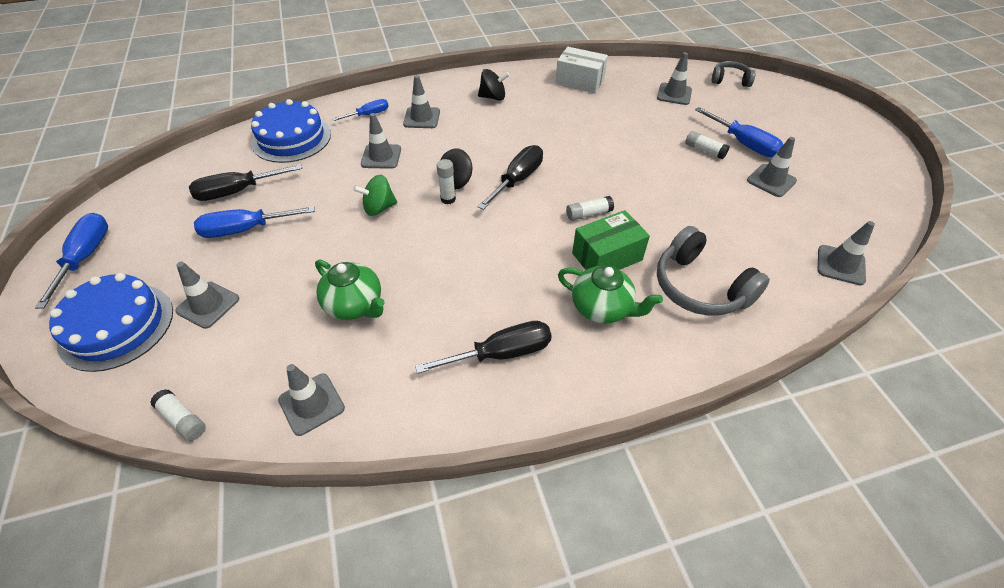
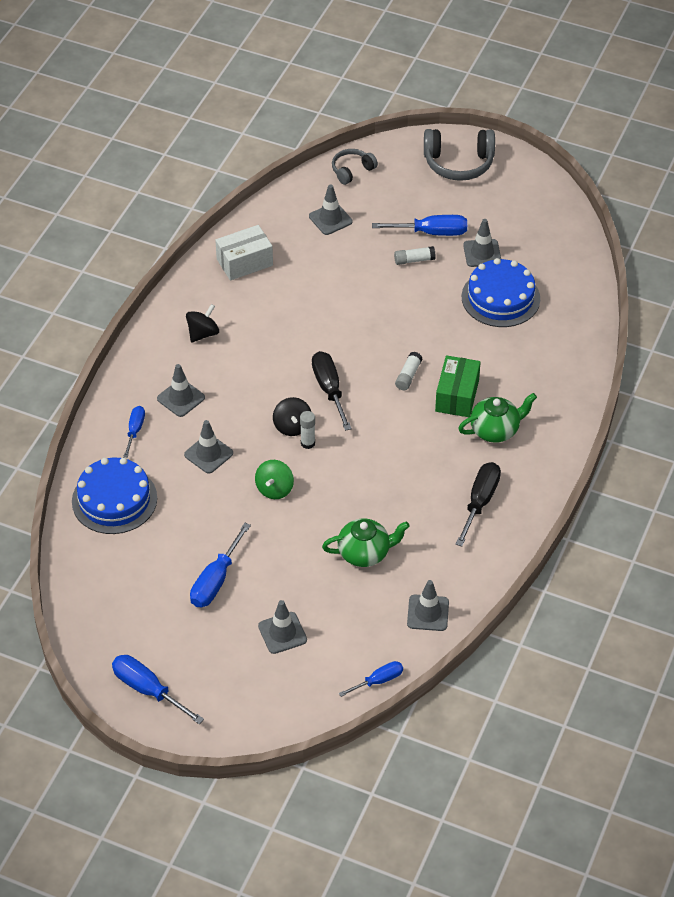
camera: 50 degrees left, 0 degrees up
(117, 326) = (253, 691): blue cake -> blue cake (500, 298)
(183, 419) = (378, 681): white glue stick -> blue screwdriver
(237, 191) = (157, 567): black screwdriver -> none
(700, 287) = (528, 370): grey headphones -> grey headphones (458, 163)
(840, 265) = (581, 290): grey traffic cone -> none

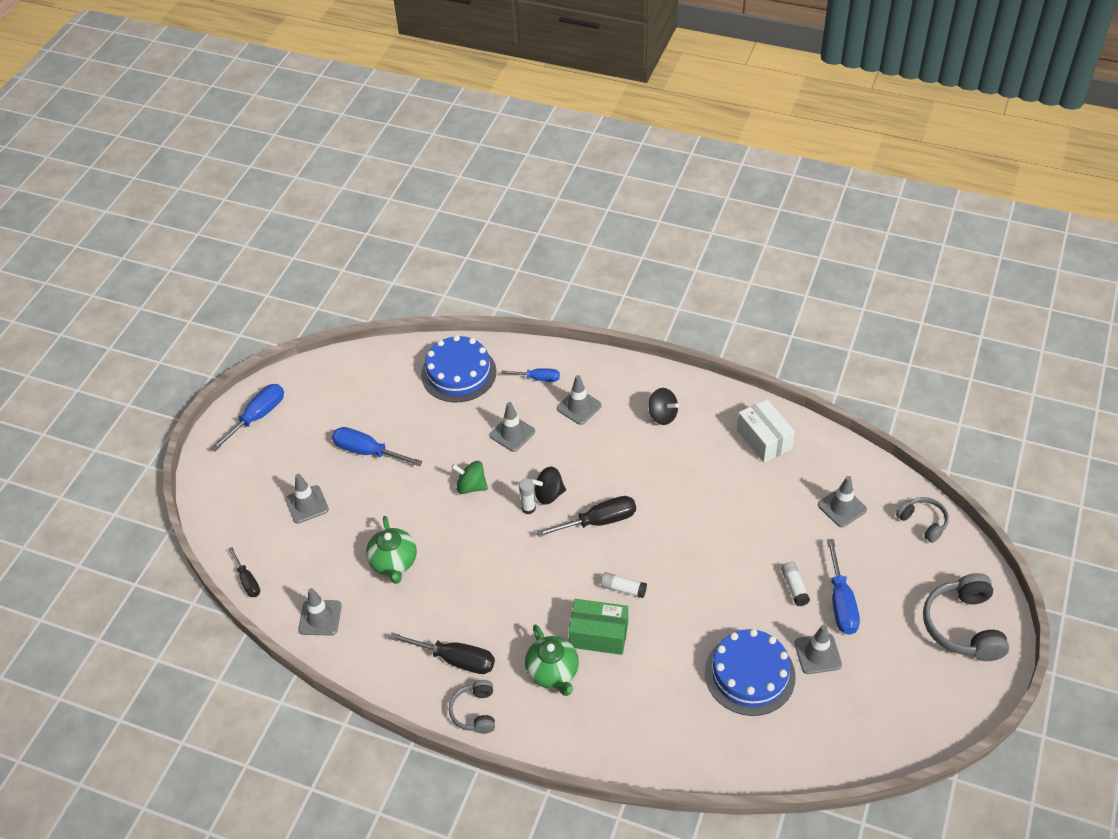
camera: 90 degrees right, 0 degrees up
(378, 681) = (247, 581): blue screwdriver -> black screwdriver
(535, 487) = (475, 712): none -> grey headphones

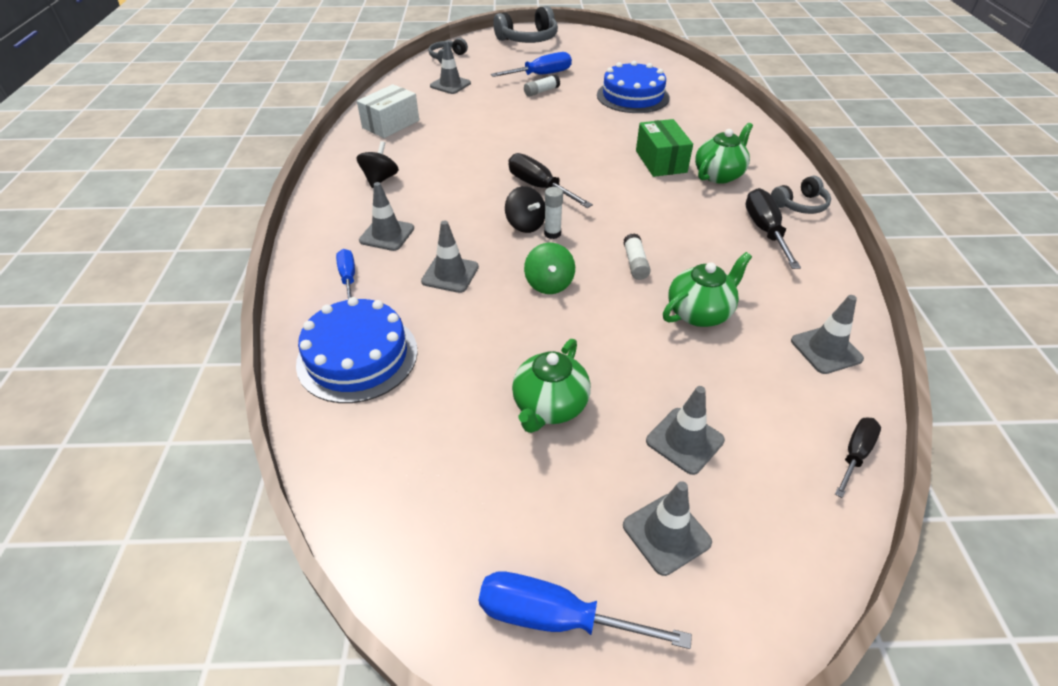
camera: 115 degrees left, 5 degrees down
(367, 451) = (549, 406): blue screwdriver -> green teapot
(623, 589) = (604, 159): white glue stick -> white glue stick (635, 263)
(817, 654) = (592, 77): grey traffic cone -> grey traffic cone (666, 534)

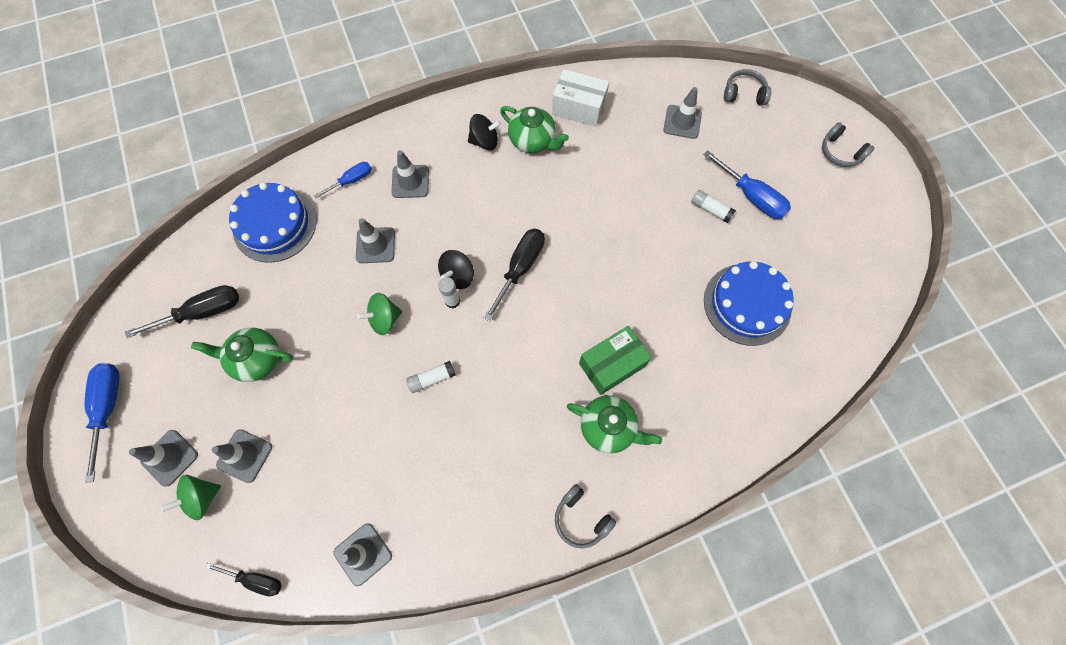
camera: 70 degrees right, 25 degrees up
(528, 39) = (840, 152): grey headphones -> grey headphones, size x0.59
(700, 312) = (382, 444): green teapot -> green teapot (533, 141)
(736, 499) = (202, 497): none -> green spinning top
(765, 230) = (521, 486): black screwdriver -> black screwdriver (203, 312)

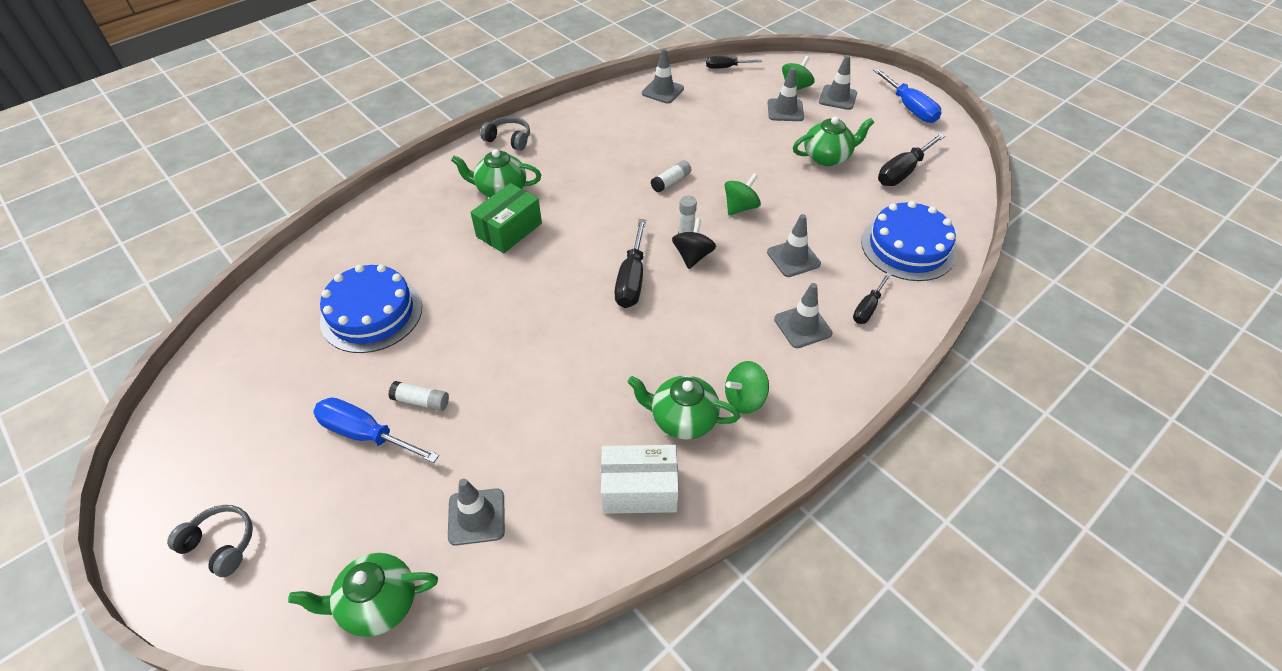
camera: 160 degrees right, 20 degrees down
(352, 181) = (867, 308): blue screwdriver -> black screwdriver
(484, 141) = (744, 399): black spinning top -> green spinning top
(744, 94) = (377, 604): grey headphones -> green teapot

